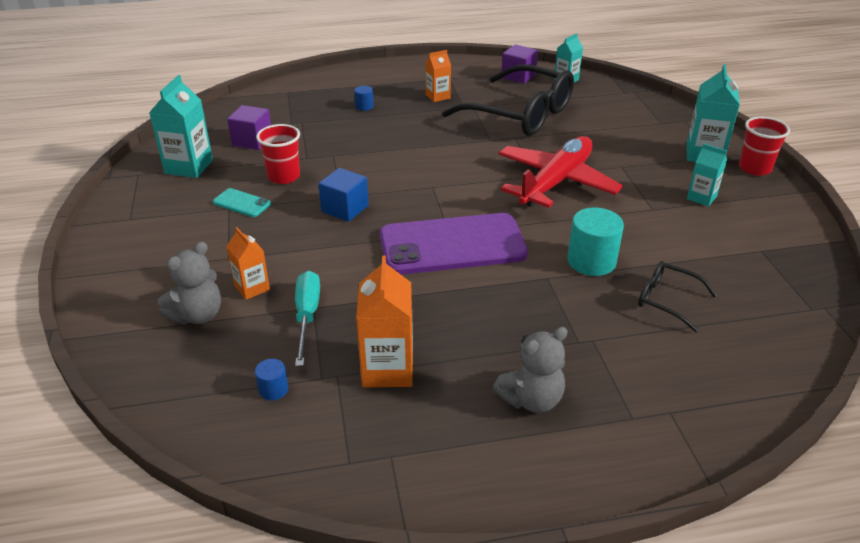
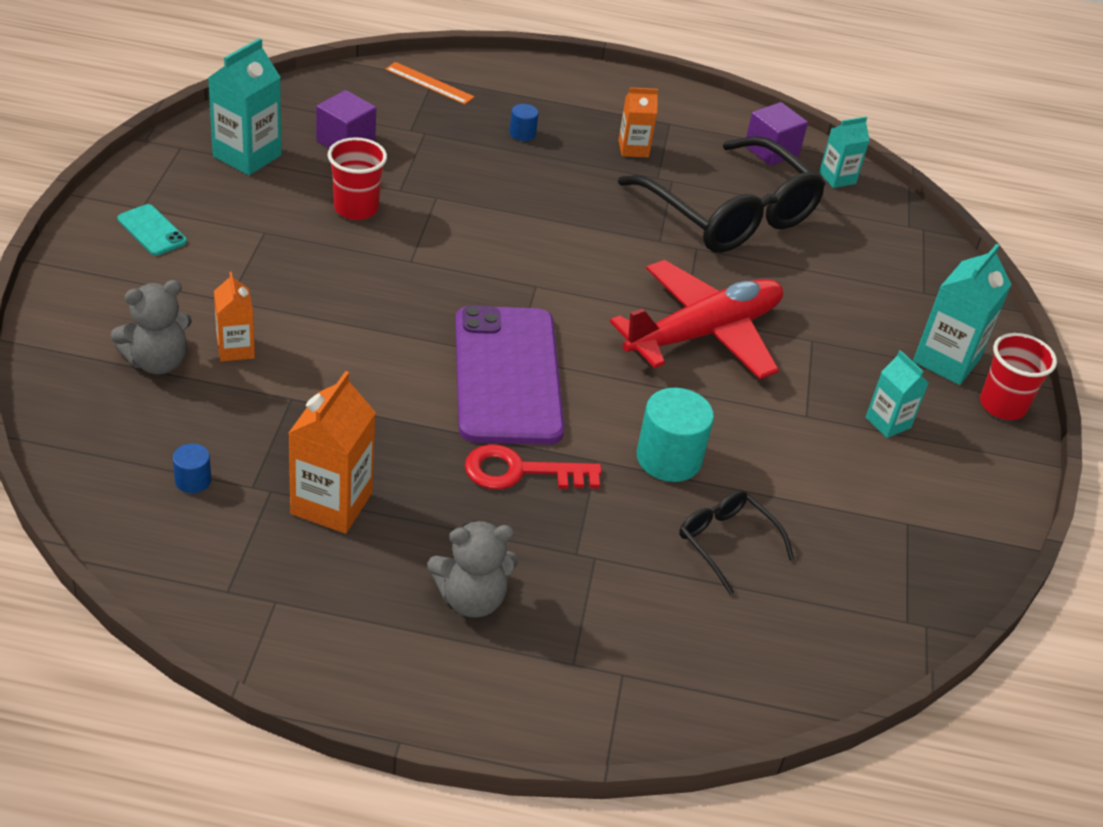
camera: 15 degrees right, 5 degrees up
(241, 203) = (284, 230): turquoise phone -> turquoise phone (152, 230)
(287, 95) = (429, 83): none -> orange ruler
(307, 316) = (278, 406): turquoise screwdriver -> none
(345, 209) = (405, 280): blue cube -> none
(452, 245) = (507, 375): purple phone -> purple phone turned 75 degrees clockwise
(504, 302) = (520, 472): none -> red key

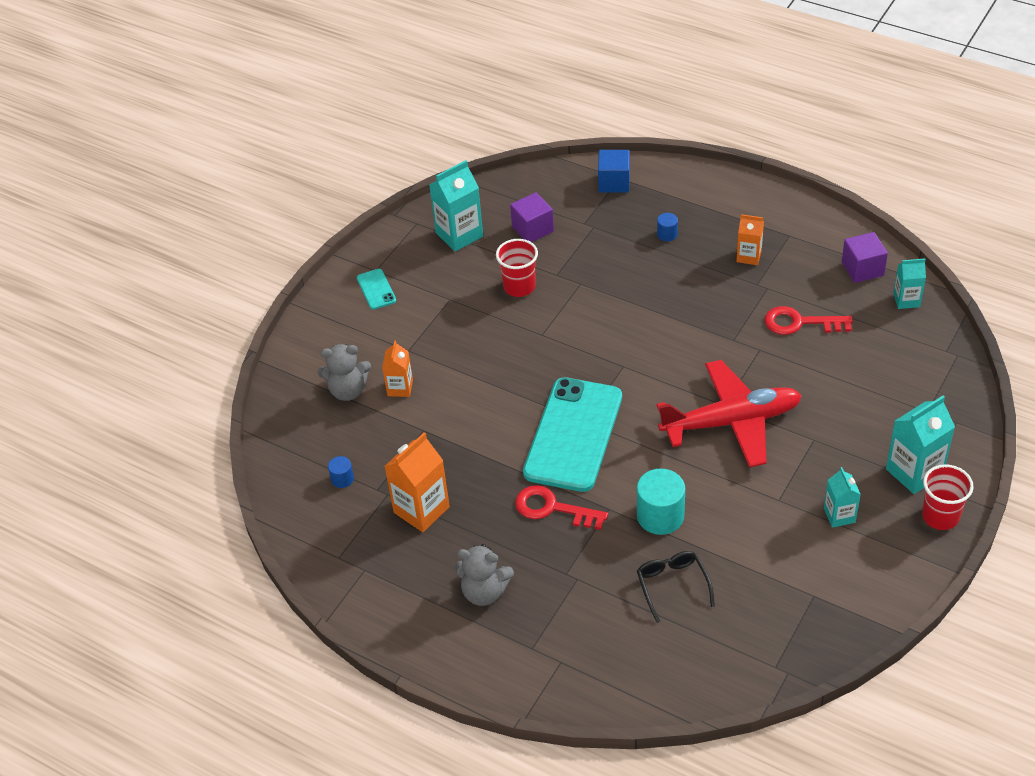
camera: 30 degrees right, 5 degrees up
(429, 83) = (614, 182): orange ruler -> blue cube
(507, 375) = (573, 434): purple phone -> turquoise phone
(730, 214) = (800, 323): black glasses -> red key

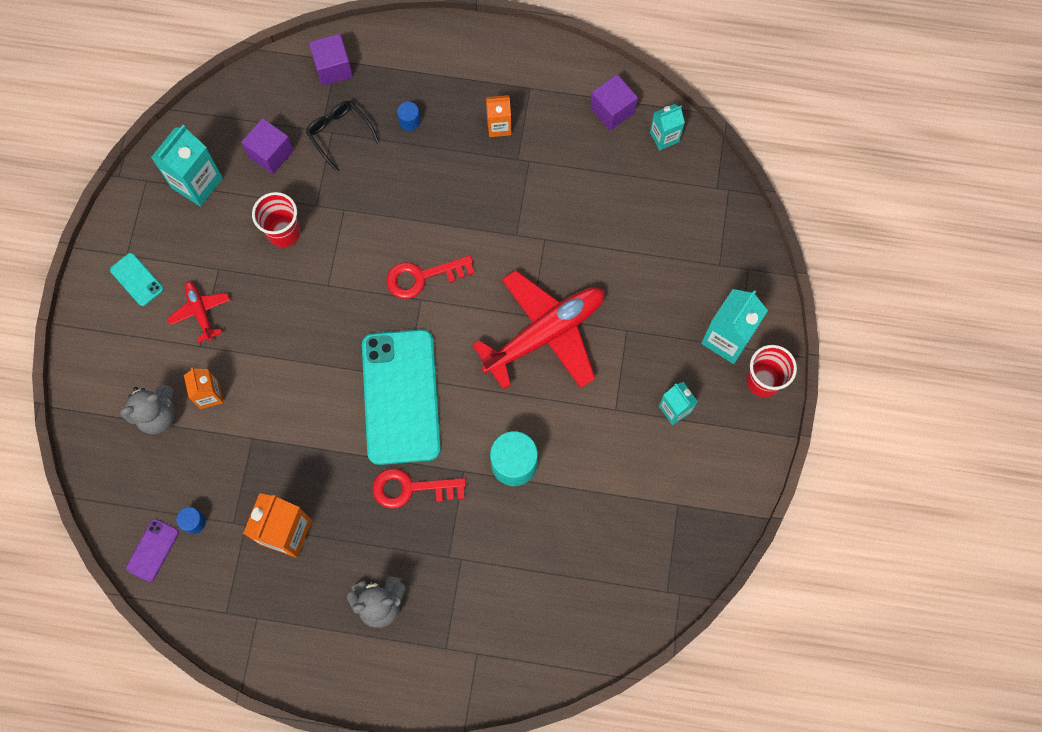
camera: 25 degrees left, 25 degrees up
(296, 490) = (152, 550): none -> purple phone
(420, 326) = (200, 312): none -> red plane
(614, 182) = (333, 68): blue cube -> purple cube
(672, 585) = (550, 536): black glasses -> black glasses (339, 134)
(800, 323) = (573, 195): red key -> red key (422, 277)

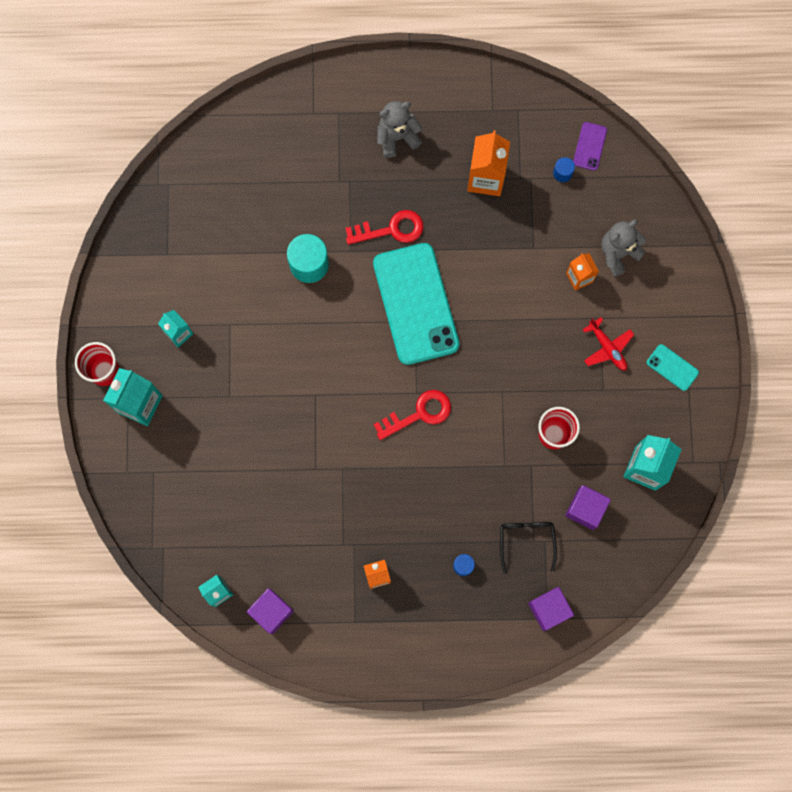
camera: 170 degrees right, 5 degrees up
(339, 134) = (526, 540): black glasses -> black glasses turned 135 degrees counterclockwise
(545, 334) = (300, 380): red plane -> none

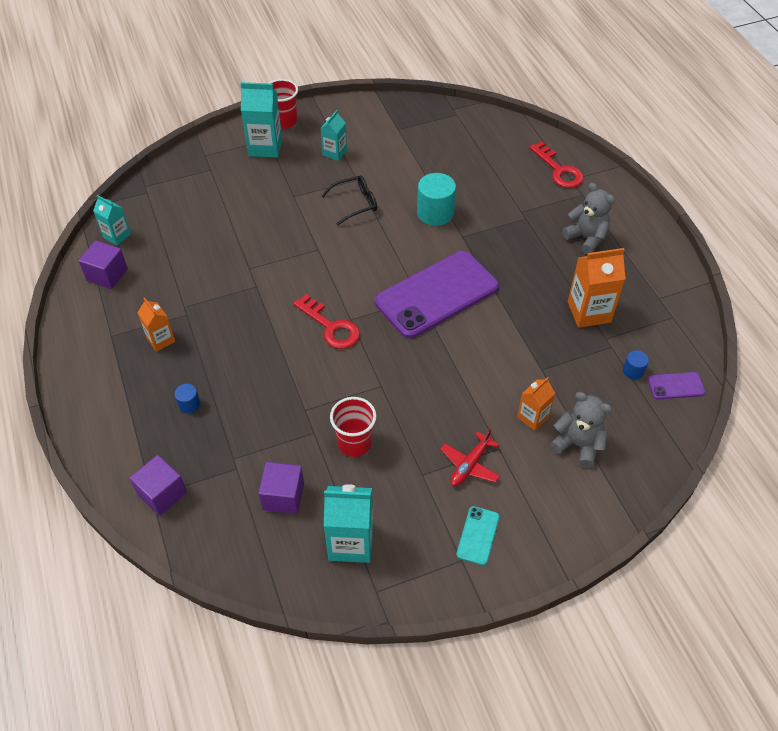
camera: 70 degrees right, 25 degrees down
(391, 229) = (498, 258): red key -> red key (559, 170)
(415, 304) = (436, 294): turquoise phone -> purple phone
(526, 540) = (231, 451): black glasses -> black glasses (355, 203)

